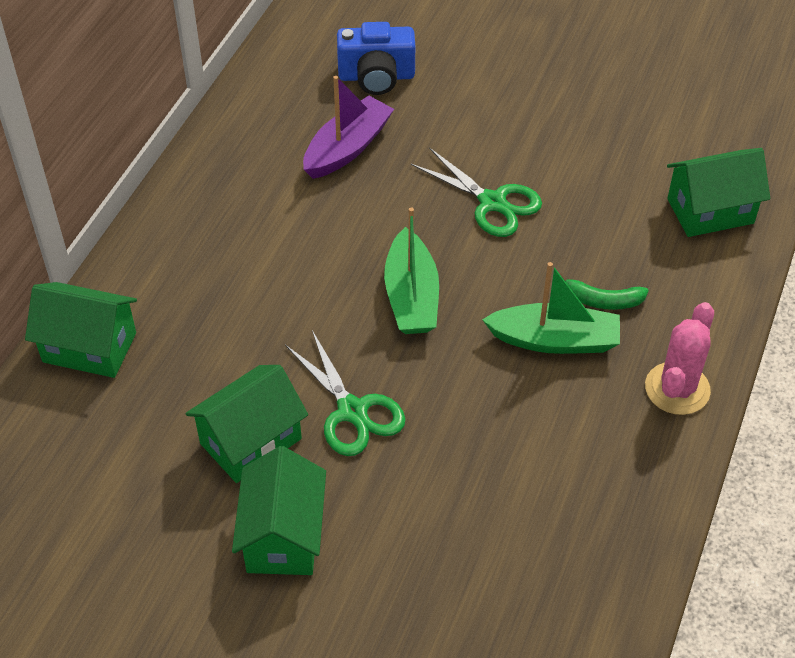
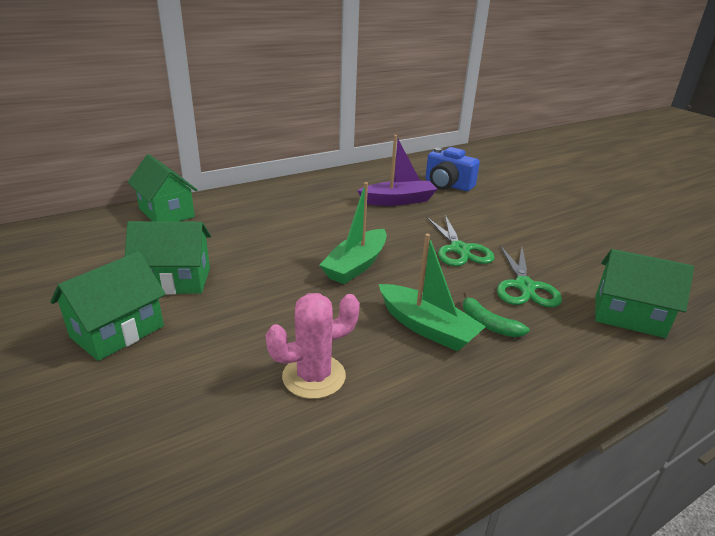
camera: 35 degrees right, 20 degrees down
(352, 411) = (248, 296): green scissors -> green scissors (524, 286)
(677, 389) = (499, 405): pink cactus -> pink cactus (314, 376)

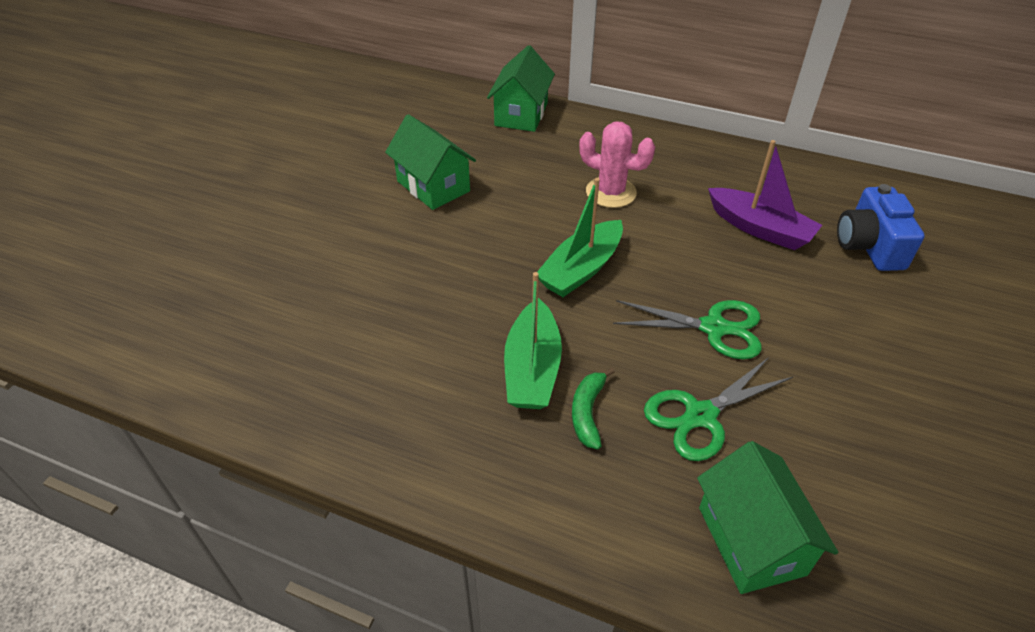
camera: 55 degrees right, 15 degrees up
(117, 331) = (348, 204): green house -> none
(314, 376) = (394, 332): pink cactus -> pink cactus (611, 192)
(356, 265) = (581, 269): green boat -> green boat turned 45 degrees counterclockwise
(459, 249) = (713, 328): green scissors -> green scissors turned 120 degrees counterclockwise

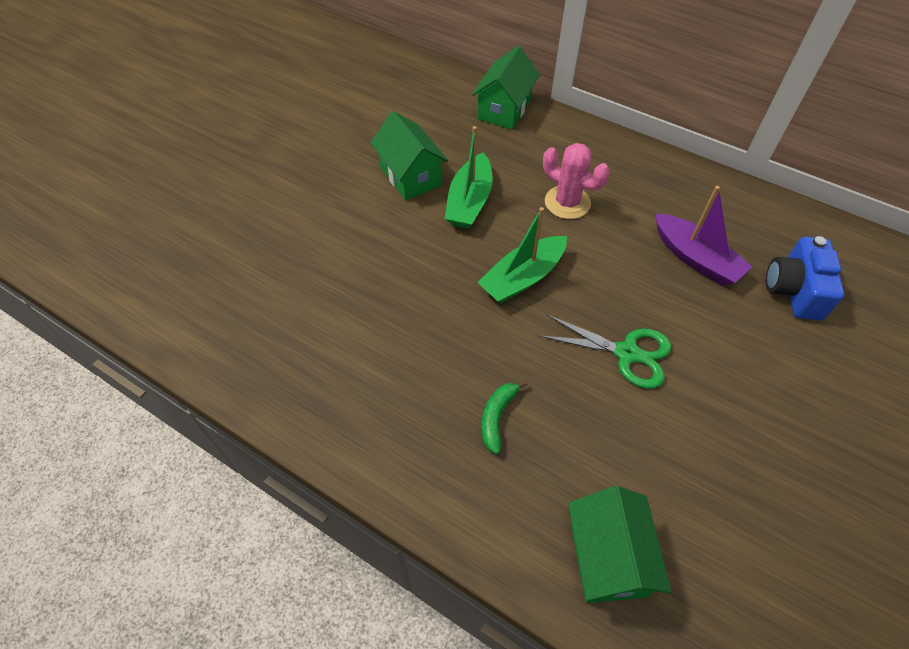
camera: 10 degrees right, 10 degrees up
(532, 369) = (459, 369): green boat -> green boat (469, 202)
(700, 416) = (593, 436): green scissors -> none

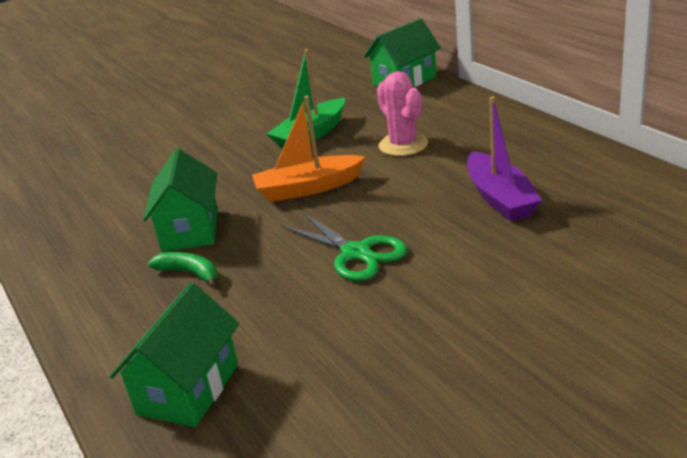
camera: 30 degrees right, 25 degrees down
(410, 176) = (276, 114): green house -> green house (190, 230)
(497, 417) = (190, 273): green banana -> green banana turned 75 degrees clockwise
(522, 278) = (308, 188): green boat -> orange boat
(794, 290) = (594, 237): blue camera -> none

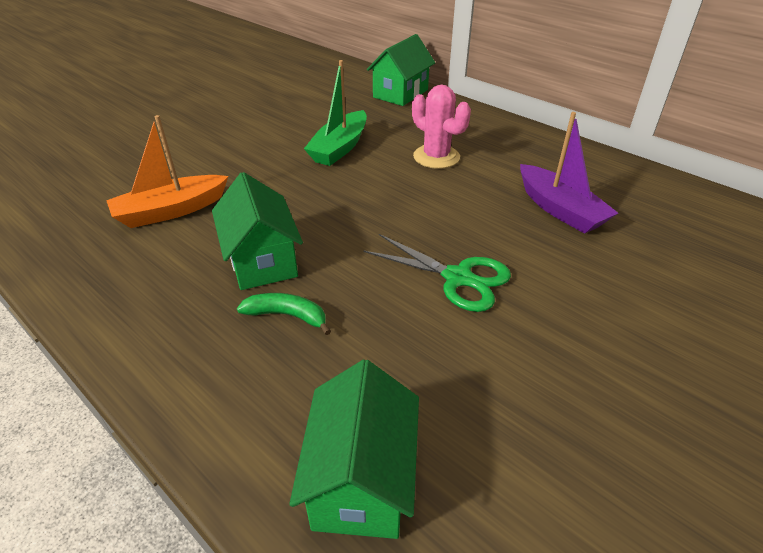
camera: 20 degrees left, 10 degrees up
(308, 188) = (367, 206): orange boat -> orange boat (171, 211)

